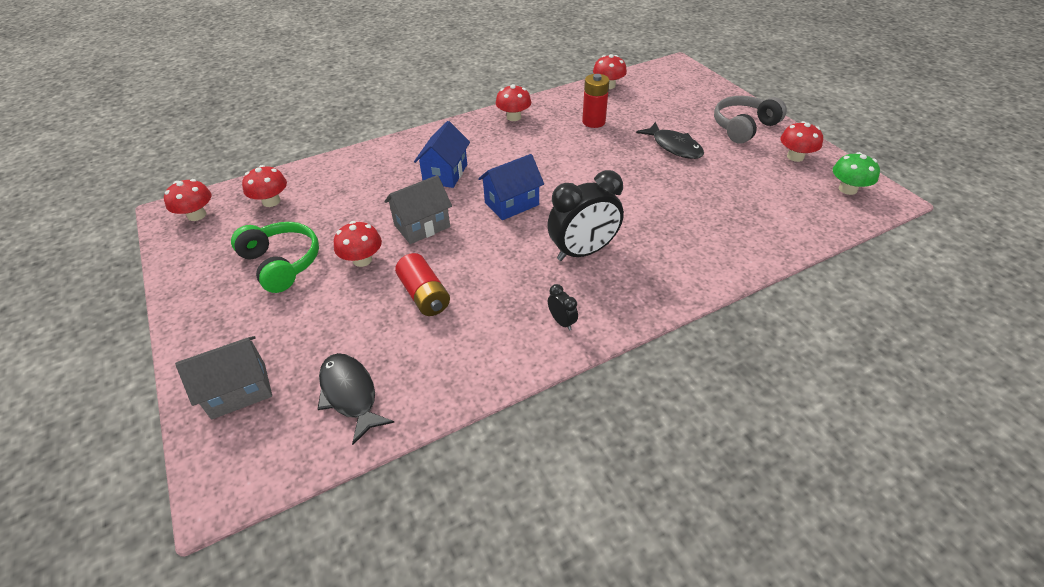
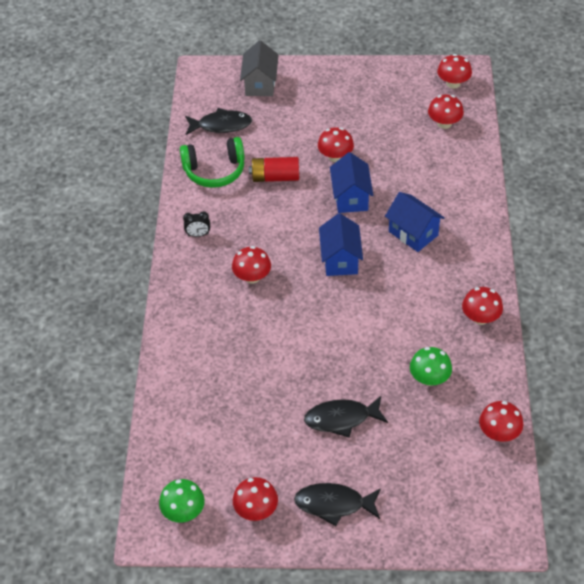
camera: 120 degrees right, 5 degrees up
(282, 263) = (362, 117): green headphones -> green headphones (214, 171)
(422, 226) = (351, 198): grey house -> blue house
(583, 252) = (252, 277): black clock -> red mushroom
(593, 122) = (429, 378): red battery -> green mushroom
(743, 127) = (334, 504): grey headphones -> black fish

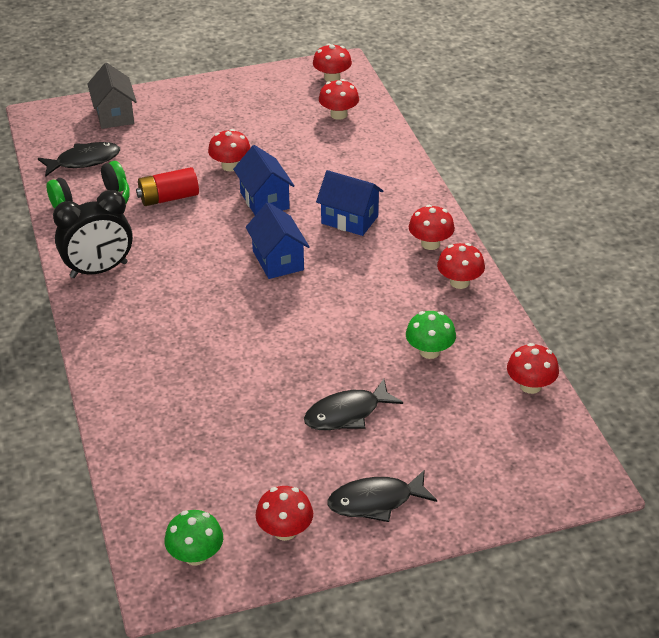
camera: 20 degrees left, 10 degrees down
(198, 235) = (99, 270): black clock -> black clock, size x2.29
(252, 277) = (181, 298): red mushroom -> red mushroom (430, 244)

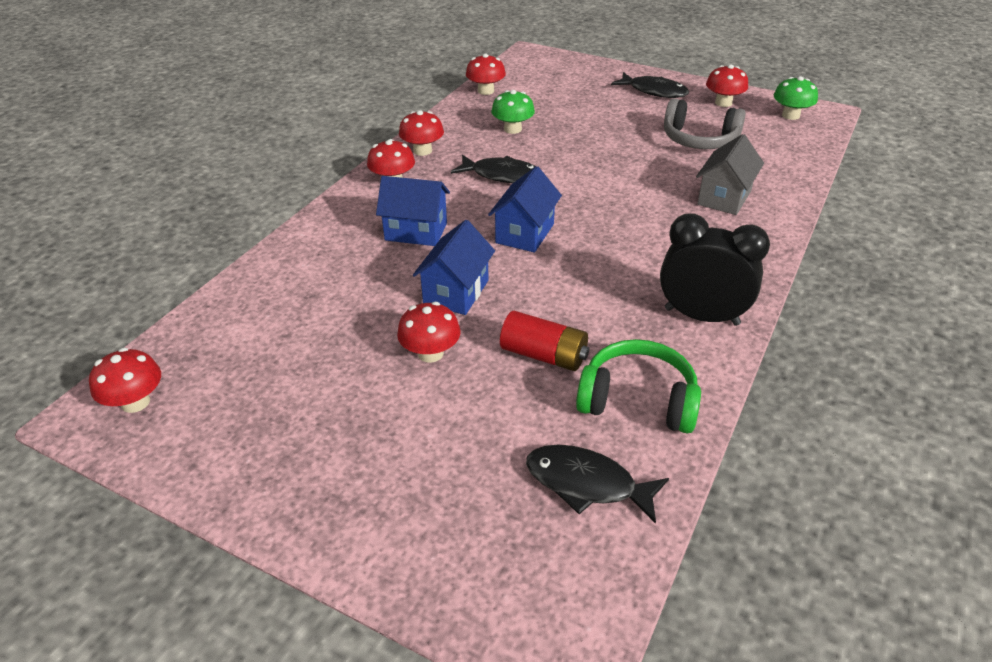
camera: 135 degrees left, 0 degrees up
(114, 115) = (457, 551): grey house -> grey house (724, 198)
(253, 447) = (699, 140): none -> grey headphones
(338, 114) = (228, 343): red mushroom -> none
(347, 414) = (615, 127): black fish -> black fish (502, 175)
(349, 220) = (416, 231): blue house -> blue house turned 60 degrees counterclockwise

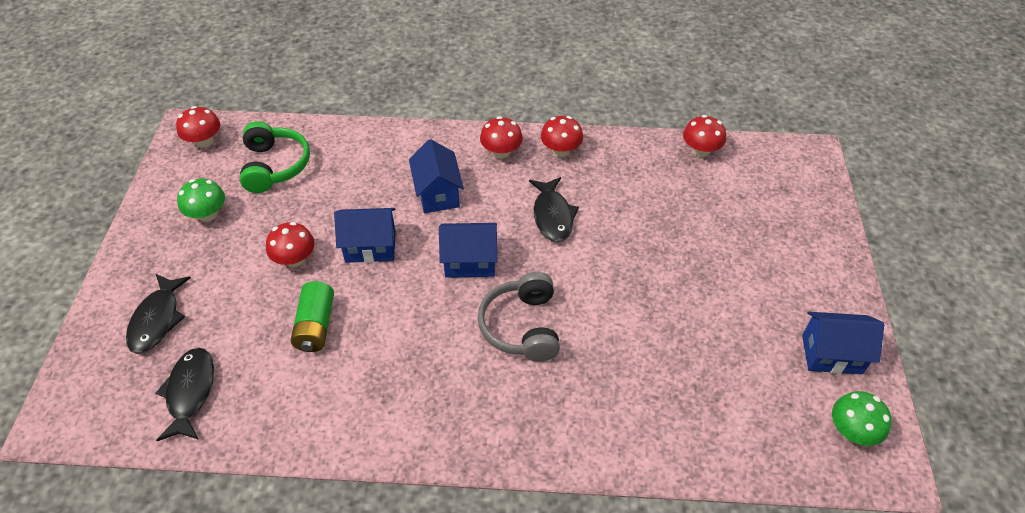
camera: 65 degrees right, 10 degrees up
(512, 129) = (640, 195): green mushroom -> green mushroom (207, 214)
(544, 355) = (315, 326): red battery -> green battery
(638, 400) = (284, 401): green headphones -> green headphones (275, 166)
(654, 91) = (808, 282): black fish -> black fish (157, 319)
(699, 140) = (723, 350): grey headphones -> grey headphones (522, 326)
(701, 316) = (406, 421): black clock -> none
(723, 103) = (831, 354): red mushroom -> blue house
(724, 198) = (615, 398): grey house -> none

